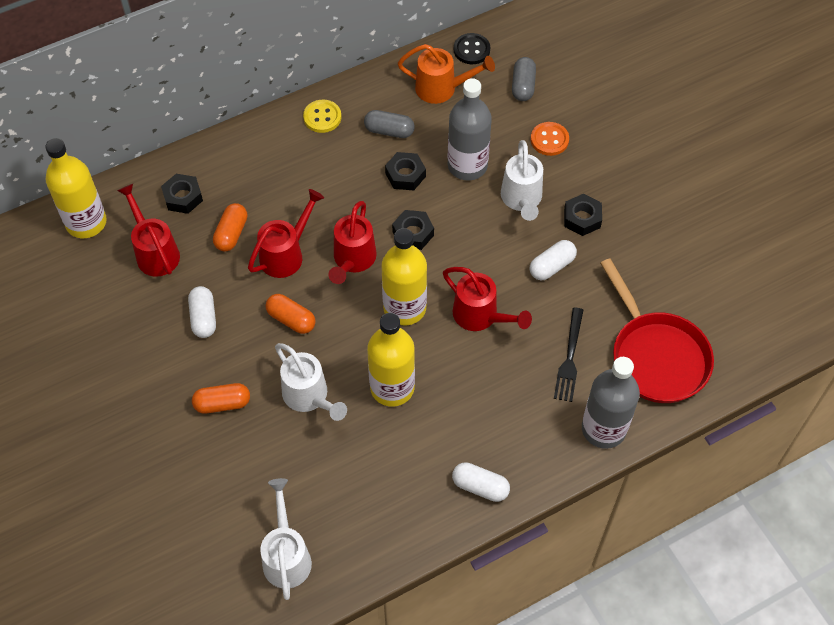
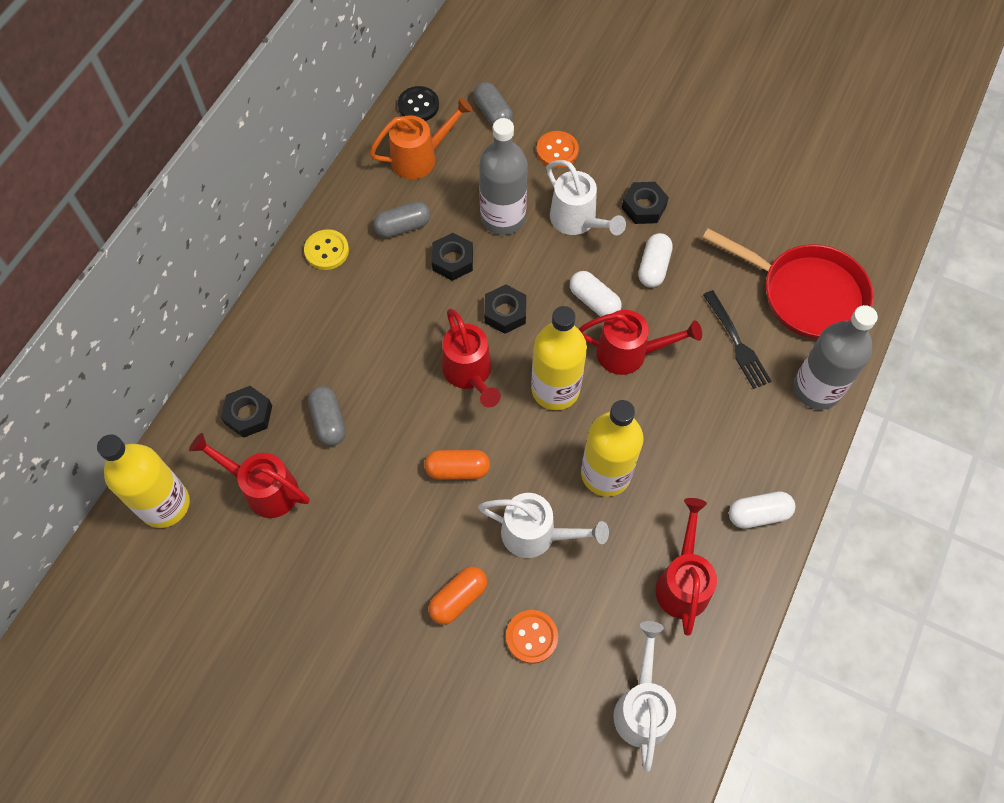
camera: 35 degrees left, 5 degrees up
(204, 318) = (369, 524): white capsule -> white capsule (594, 301)
(231, 233) = (329, 421): orange capsule -> grey capsule
(250, 460) = (531, 637): none -> orange button
(286, 254) = (400, 408): red watering can -> red watering can (683, 582)
(286, 556) = (642, 707): white watering can -> white watering can turned 45 degrees clockwise

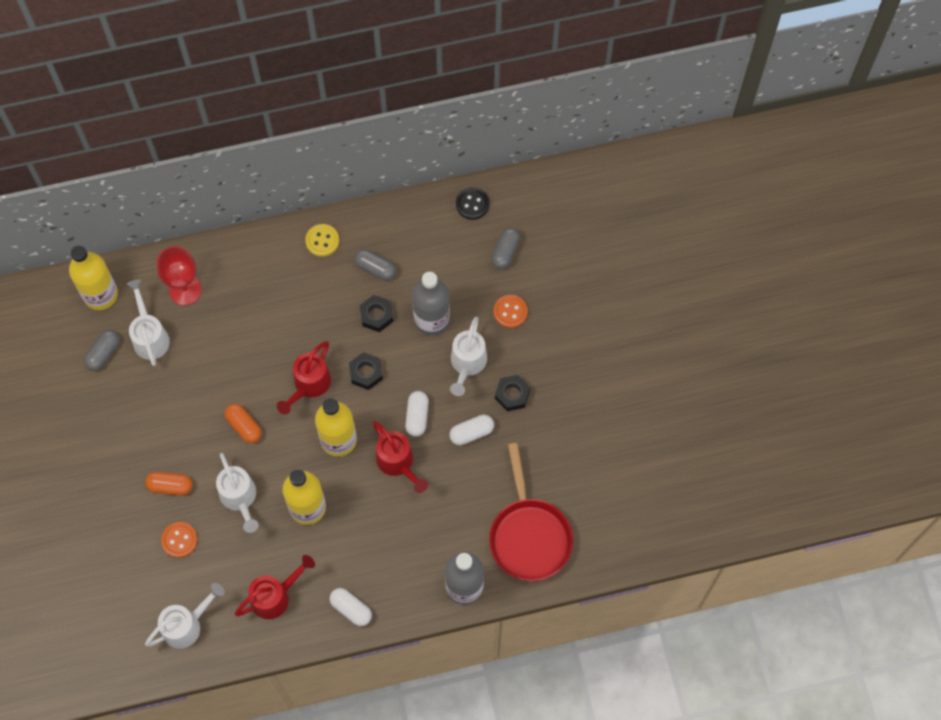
camera: 50 degrees right, 5 degrees up
(248, 415) = (185, 290): black nut -> red goblet
(264, 489) = (150, 336): red watering can -> white watering can
(329, 421) = (216, 335): grey capsule -> grey capsule (103, 353)
(420, 158) = (433, 237): orange watering can -> none
(737, 343) = (458, 519): black fork -> none

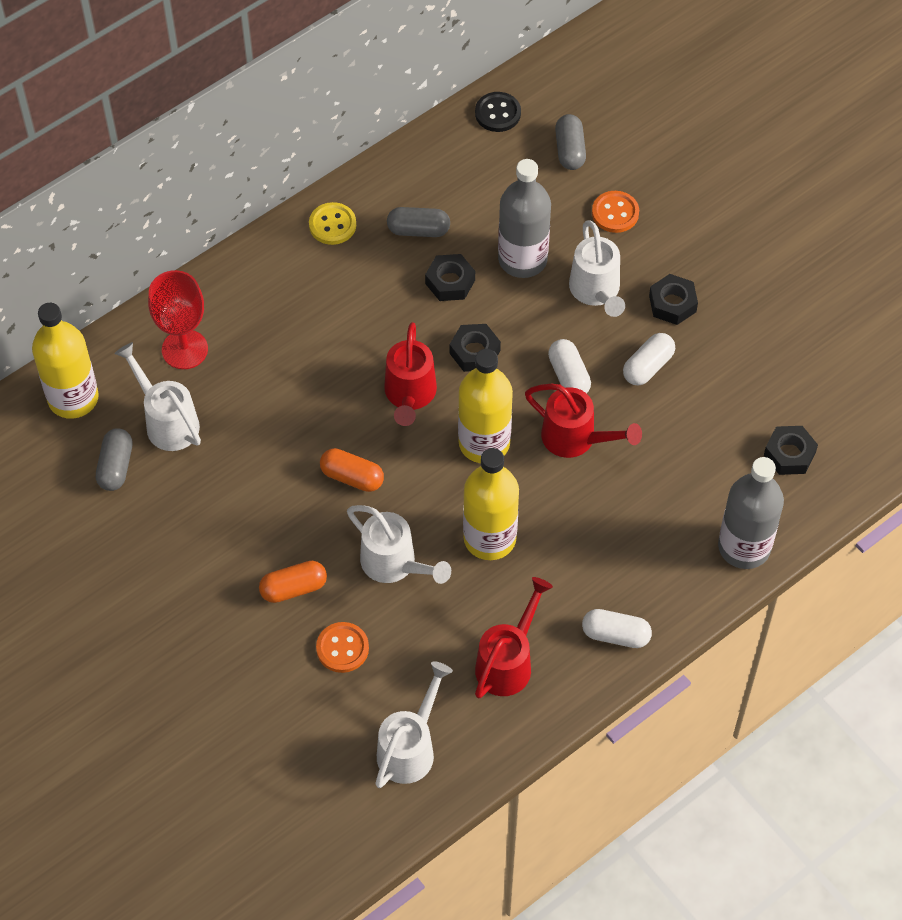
camera: 25 degrees left, 10 degrees down
(529, 536) = (789, 454): red pan -> black nut

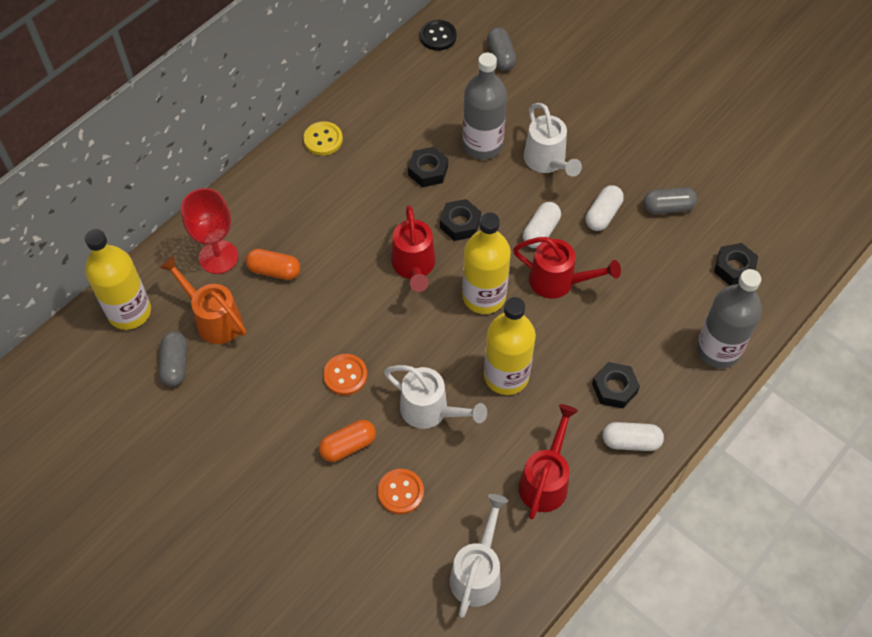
camera: 10 degrees left, 0 degrees up
(167, 421) = (214, 319): white watering can -> orange watering can
(352, 477) = (379, 342): orange capsule -> orange capsule (274, 271)
(418, 230) = (393, 134): grey capsule -> grey capsule (667, 207)
(569, 376) = (541, 231): white capsule -> white capsule turned 60 degrees clockwise
(615, 213) = (548, 99): orange button -> orange button (345, 375)
(672, 303) = (610, 162): black nut -> black nut (614, 388)

